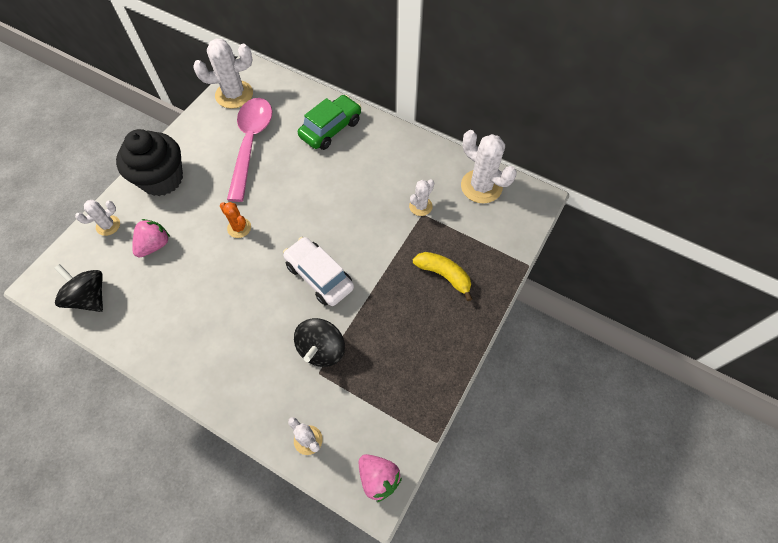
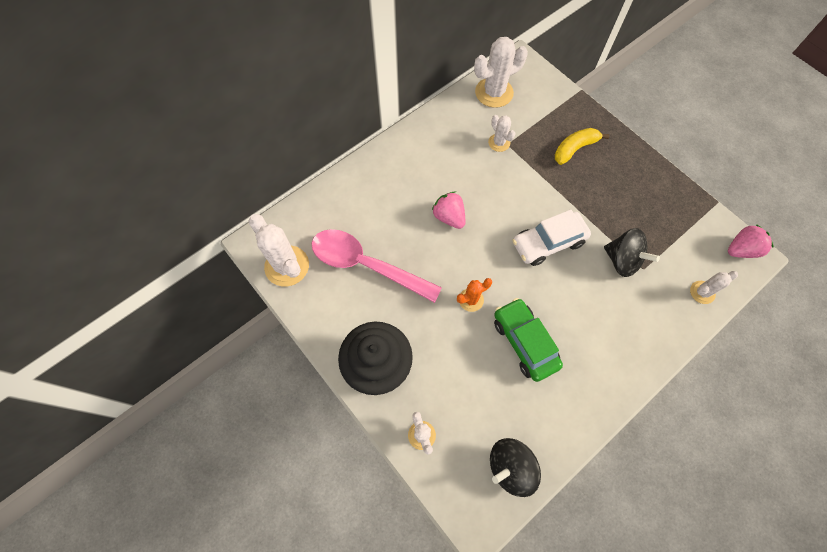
camera: 70 degrees left, 5 degrees up
(154, 245) = (465, 388): pink strawberry -> pink strawberry (449, 217)
(234, 94) = (287, 266): white cactus -> white cactus turned 45 degrees counterclockwise
(331, 129) = (378, 187): green car -> green car (524, 342)

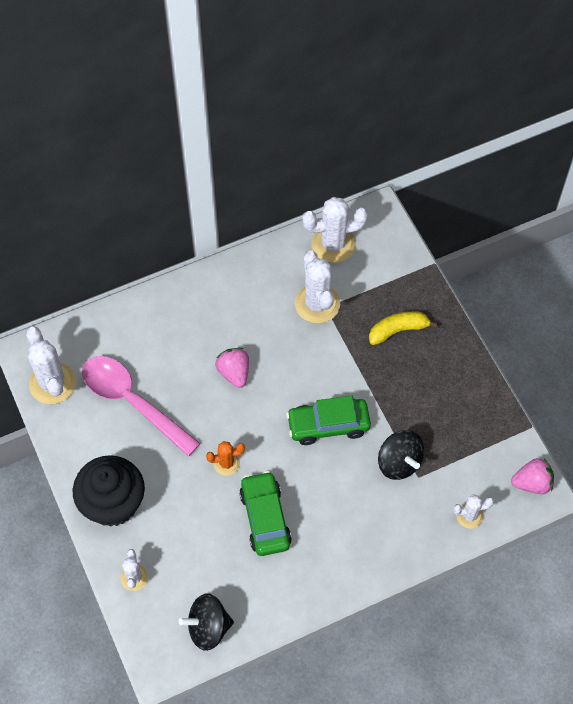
camera: 15 degrees right, 5 degrees down
(499, 143) = (317, 304): white cactus -> white cactus, size x1.82
(548, 243) = (328, 425): white car -> green car

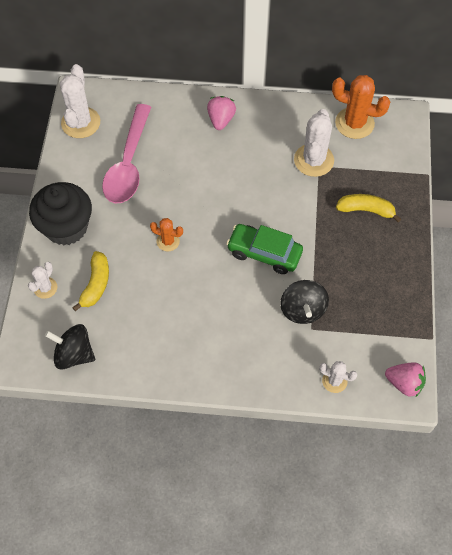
camera: 30 degrees right, 0 degrees up
(133, 402) = (128, 163): pink spoon -> pink spoon turned 150 degrees counterclockwise
(183, 546) = (96, 284): none -> yellow banana
(234, 373) = (217, 179): pink strawberry -> pink strawberry (221, 120)
(265, 518) = (170, 296): green car -> none
(333, 244) = (354, 123): white cactus -> orange cactus

